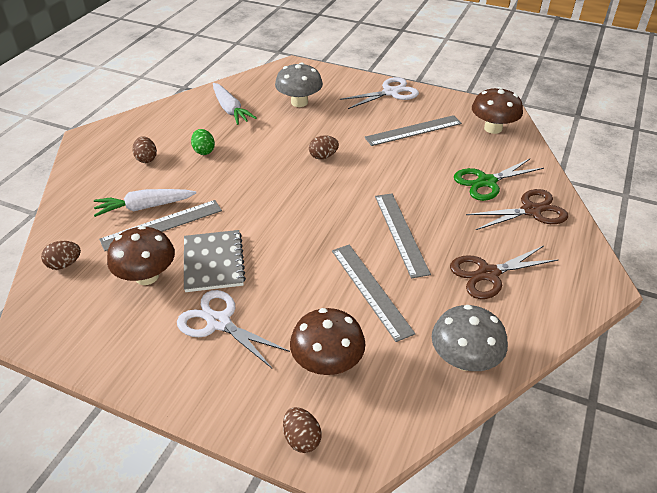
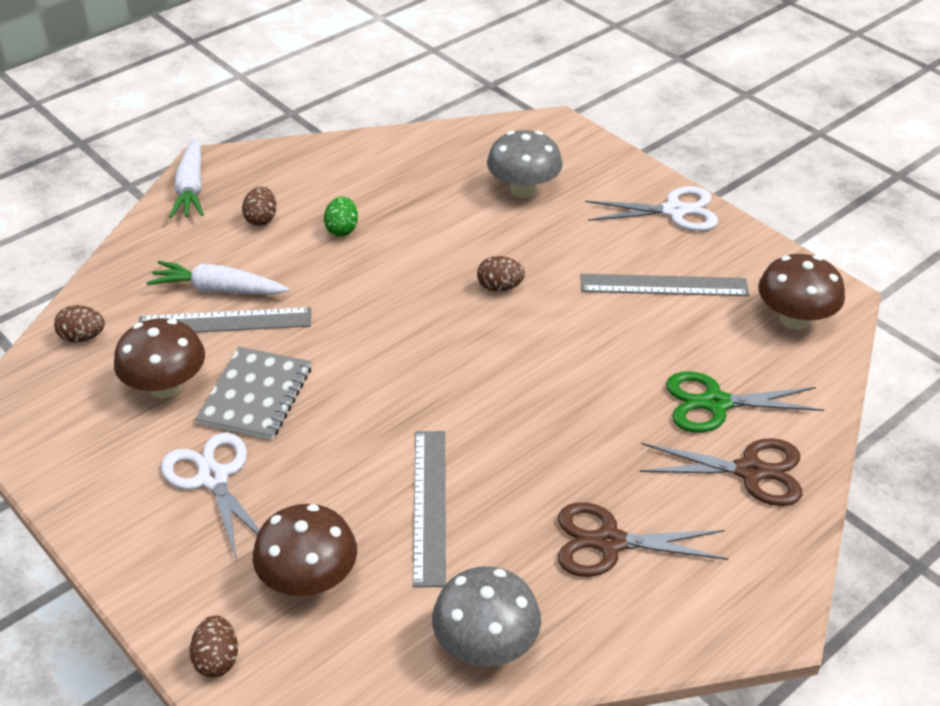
camera: 25 degrees right, 0 degrees up
(230, 110) = (418, 175): white carrot -> white carrot (191, 189)
(401, 233) = (528, 439): grey ruler -> none

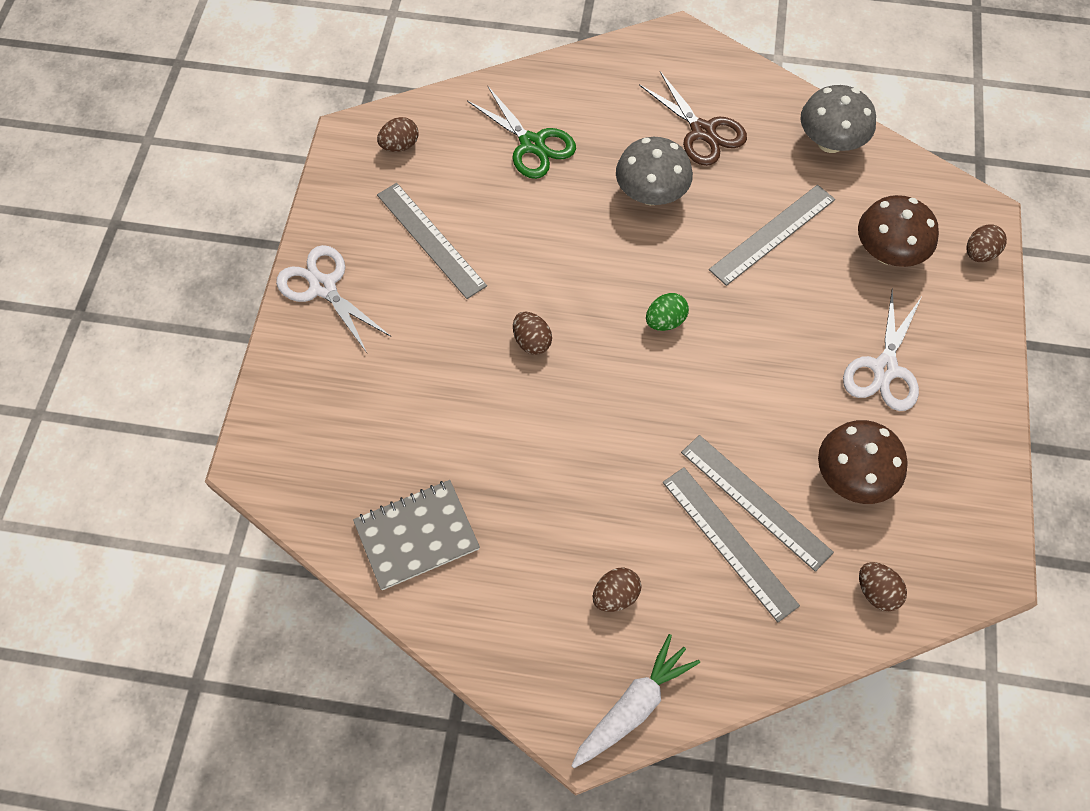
camera: 130 degrees left, 20 degrees up
(218, 290) = (729, 542): white carrot -> grey ruler
(256, 395) = (797, 409): grey notebook -> grey notebook (416, 535)
(342, 229) = (567, 514): green egg -> green egg (665, 321)
(523, 190) = (385, 415): grey mushroom -> grey mushroom (651, 194)
(751, 471) = (576, 98): brown scissors -> none
(794, 319) = (400, 145): brown mushroom -> brown egg

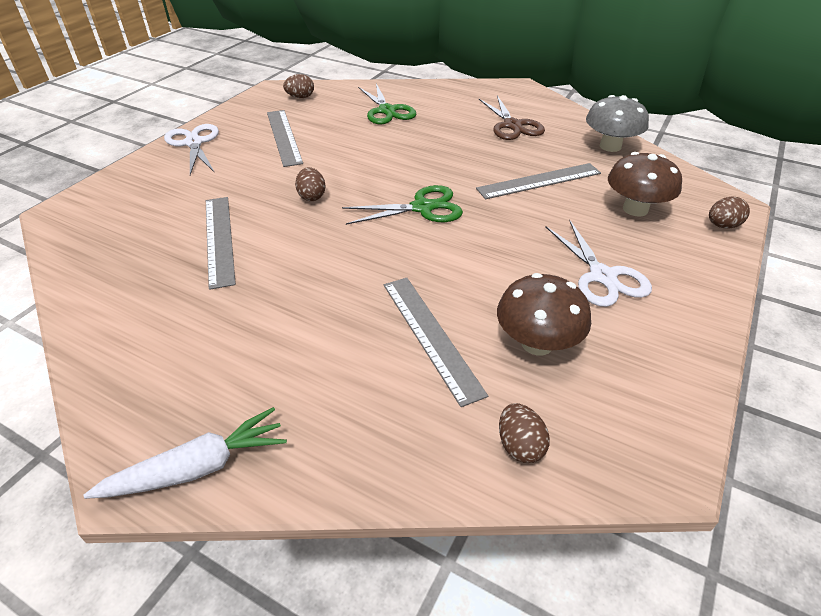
camera: 20 degrees right, 20 degrees down
(416, 535) = (127, 281): grey notebook -> none
(615, 596) = (252, 369): brown egg -> none
(651, 194) = (455, 145): grey mushroom -> none
(665, 321) = (423, 207): green egg -> green scissors
(729, 542) = (387, 359): grey ruler -> grey ruler (219, 239)
(884, 369) = (603, 277): white scissors -> white scissors turned 60 degrees counterclockwise

